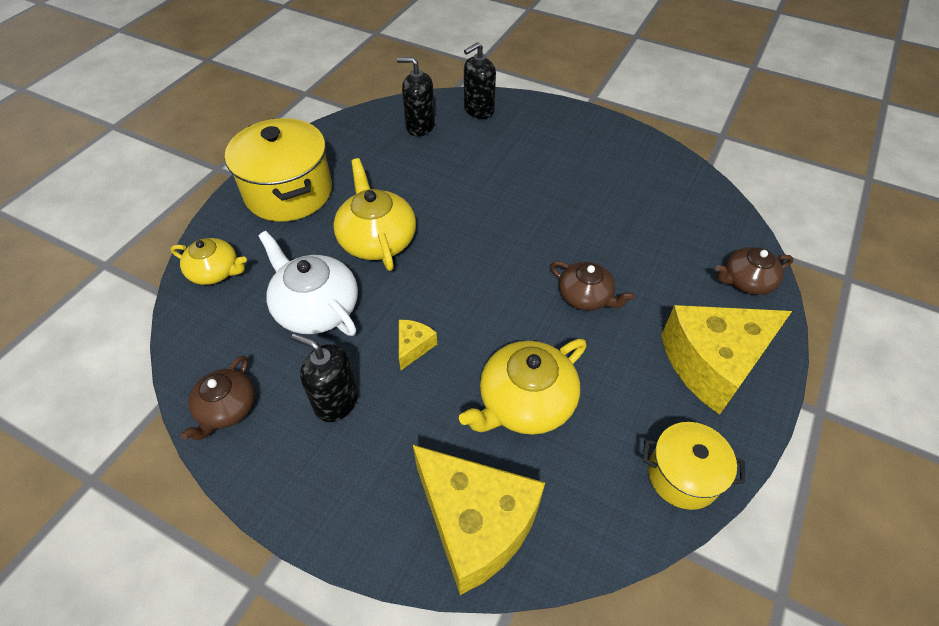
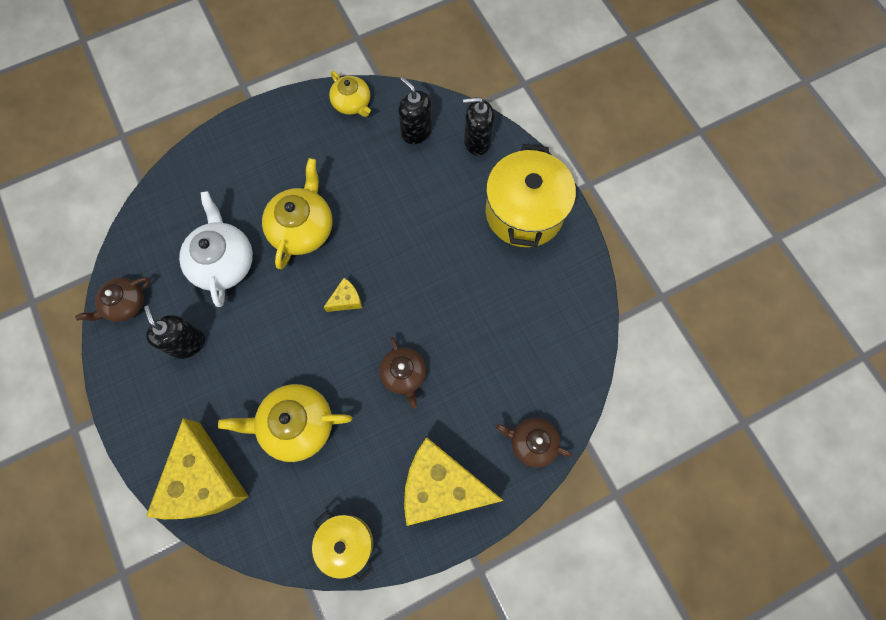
camera: 35 degrees right, 20 degrees up
(215, 271) = (182, 188): yellow teapot -> yellow teapot (352, 103)
(289, 192) = (274, 143): yellow pot -> yellow pot (524, 212)
(414, 347) = (261, 335): yellow cheese -> yellow cheese (346, 300)

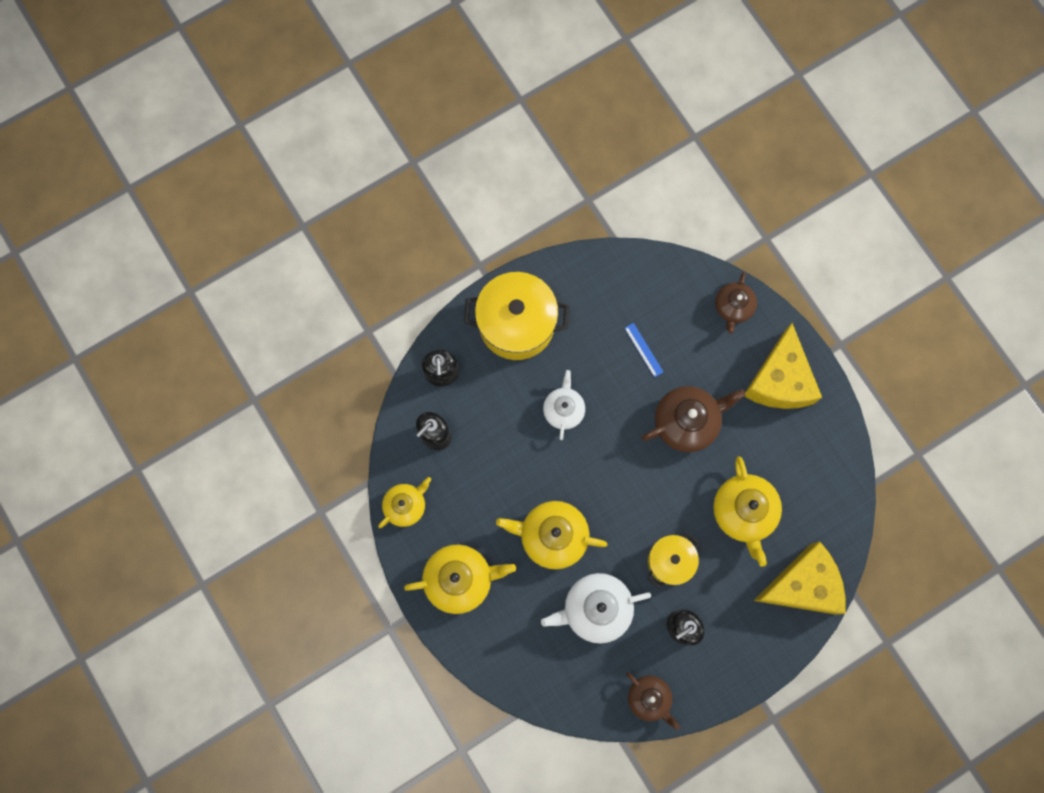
camera: 95 degrees left, 5 degrees up
(275, 143) = (459, 579): none -> yellow teapot
(346, 300) = (622, 483): yellow cheese -> none
(346, 543) = (836, 454): yellow pot -> yellow pot (670, 561)
(404, 374) = (687, 421): brown teapot -> brown teapot, size x1.57
(430, 249) = (563, 409): none -> white teapot
(488, 336) = (643, 350): none -> blue ruler

